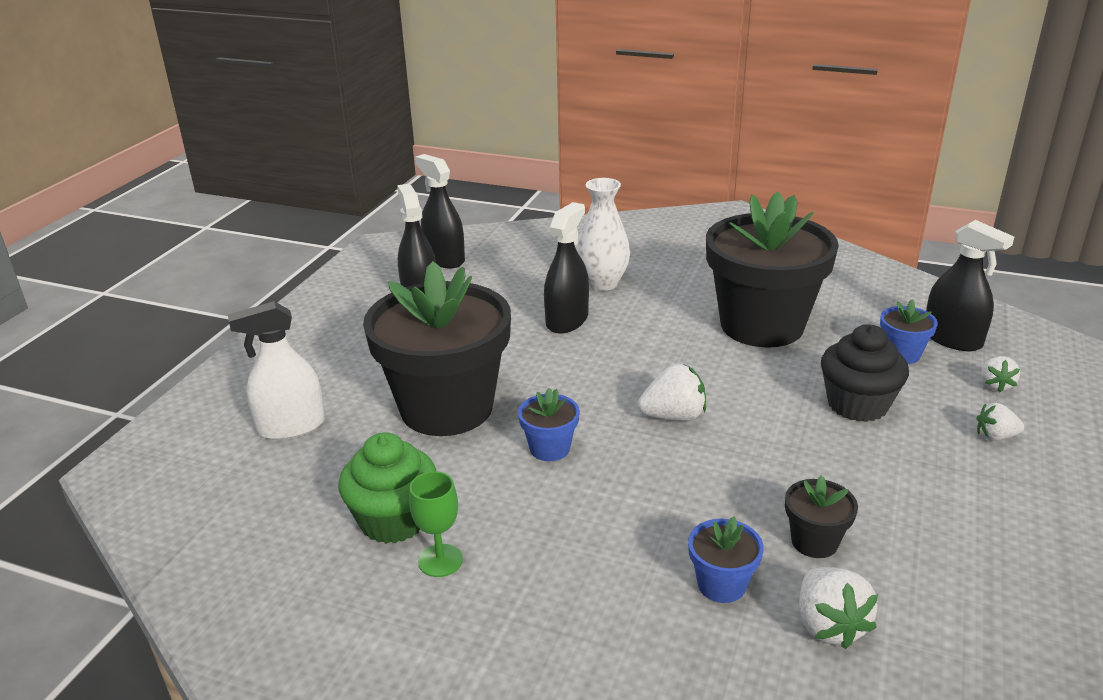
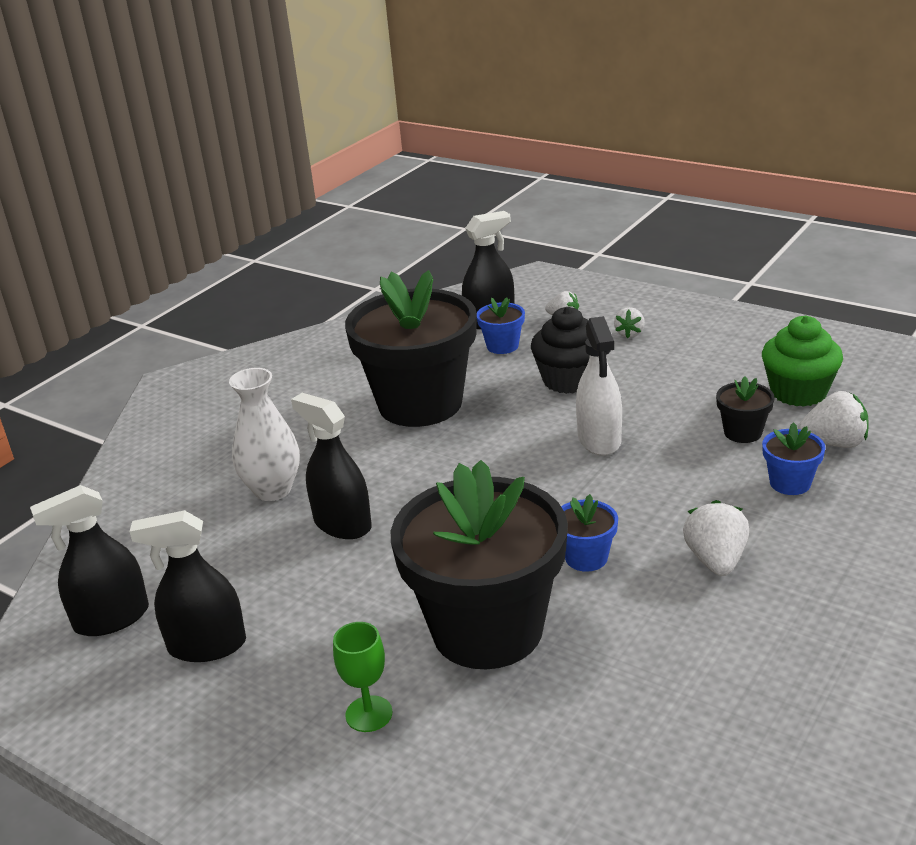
camera: 75 degrees left, 0 degrees up
(291, 427) = (480, 775): white spray bottle -> white spray bottle (599, 439)
(394, 520) = (684, 677): green cupcake -> green cupcake (798, 392)
(440, 560) = (751, 643): green goblet -> green goblet (369, 714)
(673, 416) = (555, 475): white strawberry -> white strawberry (716, 560)

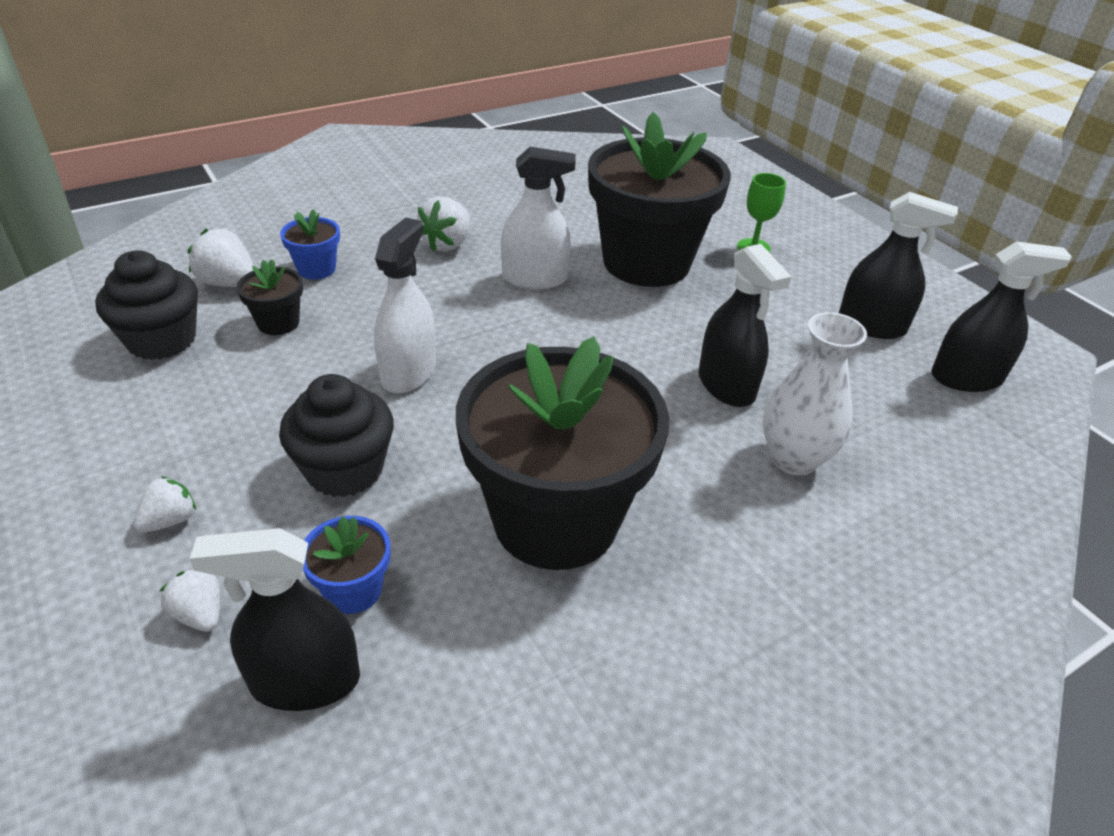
camera: 160 degrees left, 10 degrees up
(586, 557) = (534, 278): blue flower pot -> white spray bottle
(798, 392) = (162, 340): green cupcake -> black cupcake

